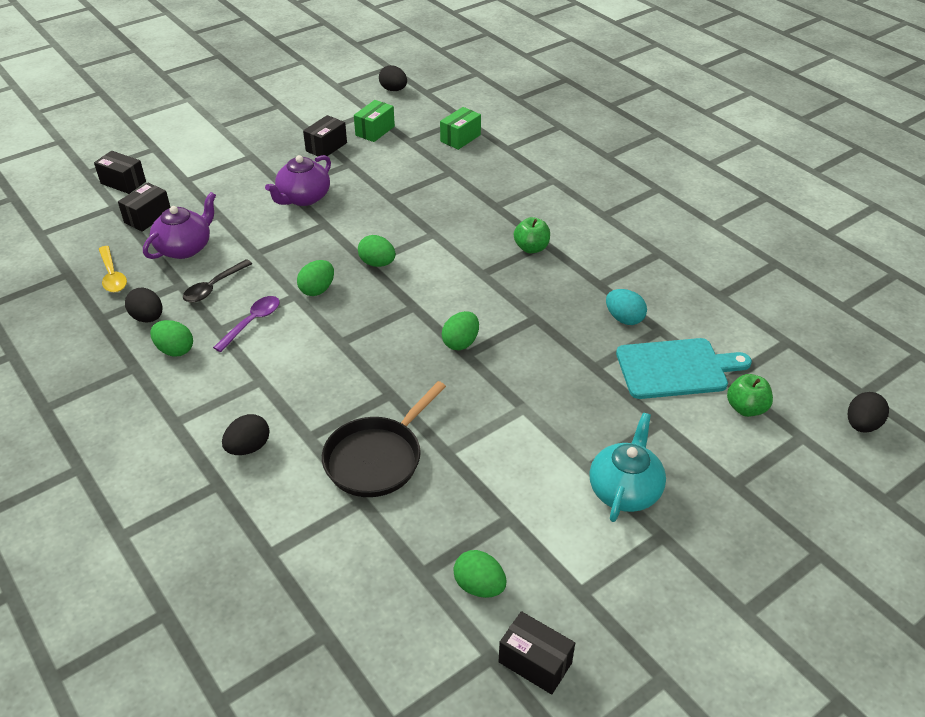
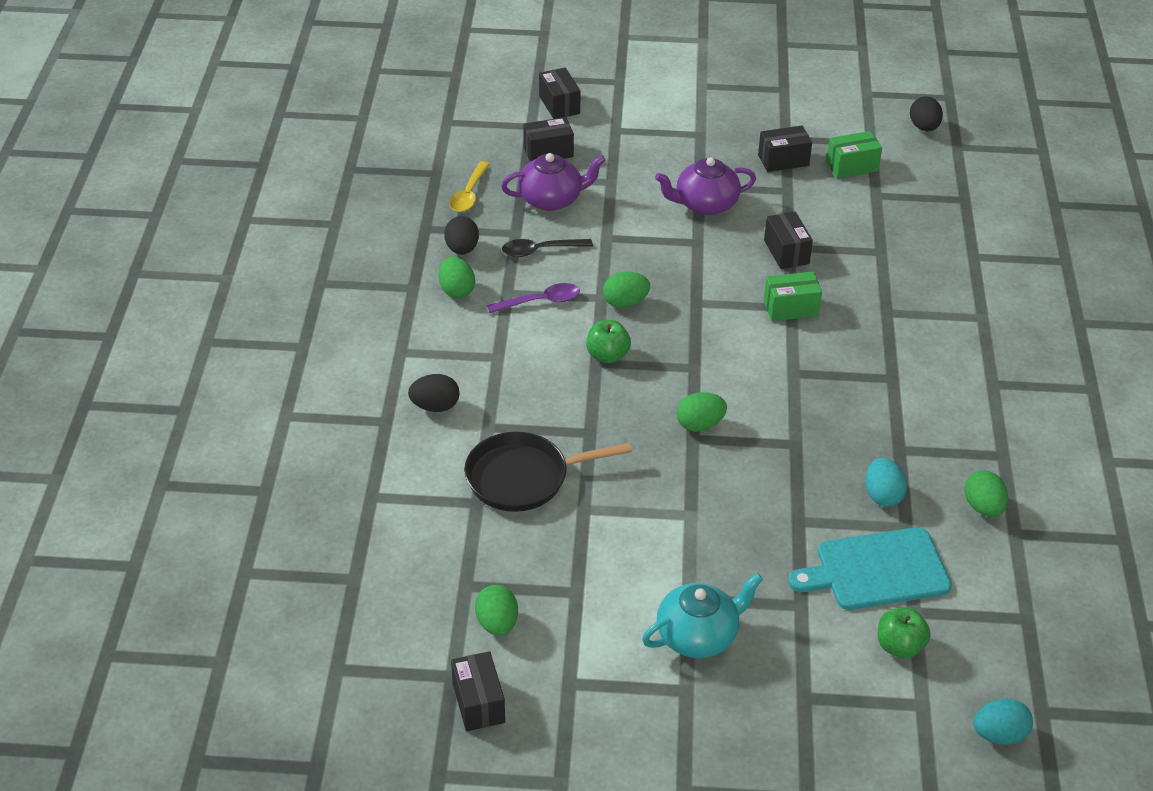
camera: 40 degrees right, 0 degrees up
(377, 263) = (705, 307): green egg -> green egg (983, 507)
(391, 201) = (786, 252): none -> black box
(460, 138) = (934, 219): green box -> green box (790, 308)
(531, 248) = (872, 375): green apple -> green apple (607, 355)
(676, 368) = (876, 570): turquoise cutting board -> turquoise cutting board turned 135 degrees clockwise
(862, 425) = (999, 735): black egg -> turquoise egg

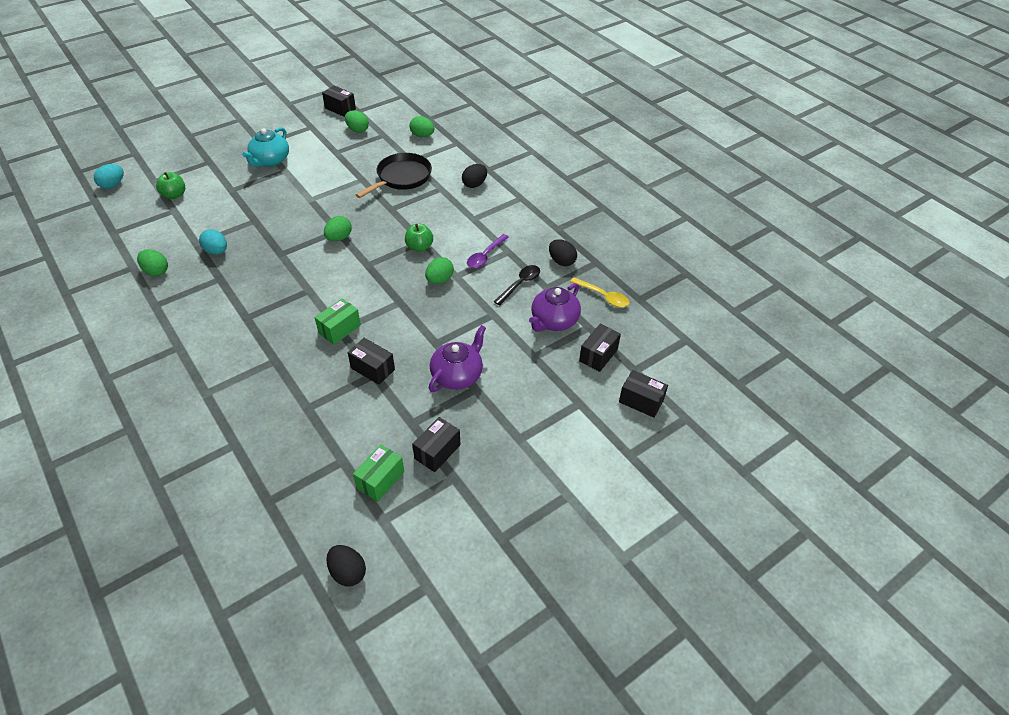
camera: 140 degrees right, 5 degrees up
(456, 290) = (534, 238): green egg -> green egg (422, 136)
(469, 194) = (603, 296): yellow spoon -> yellow spoon turned 150 degrees clockwise
(876, 570) = (202, 218): turquoise cutting board -> none

